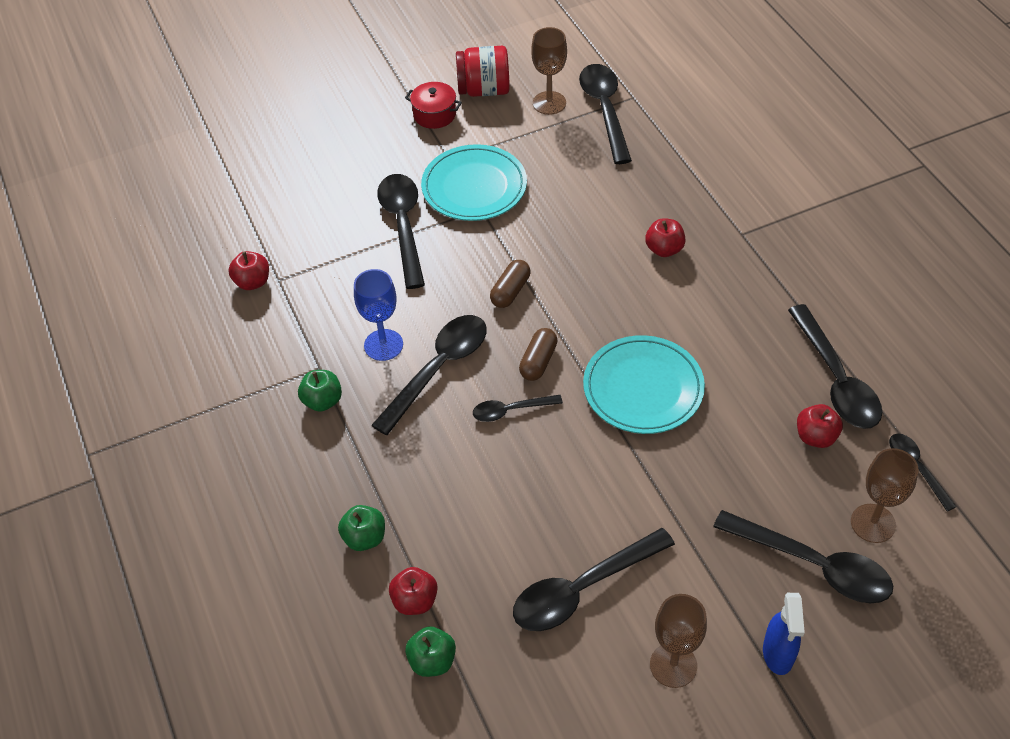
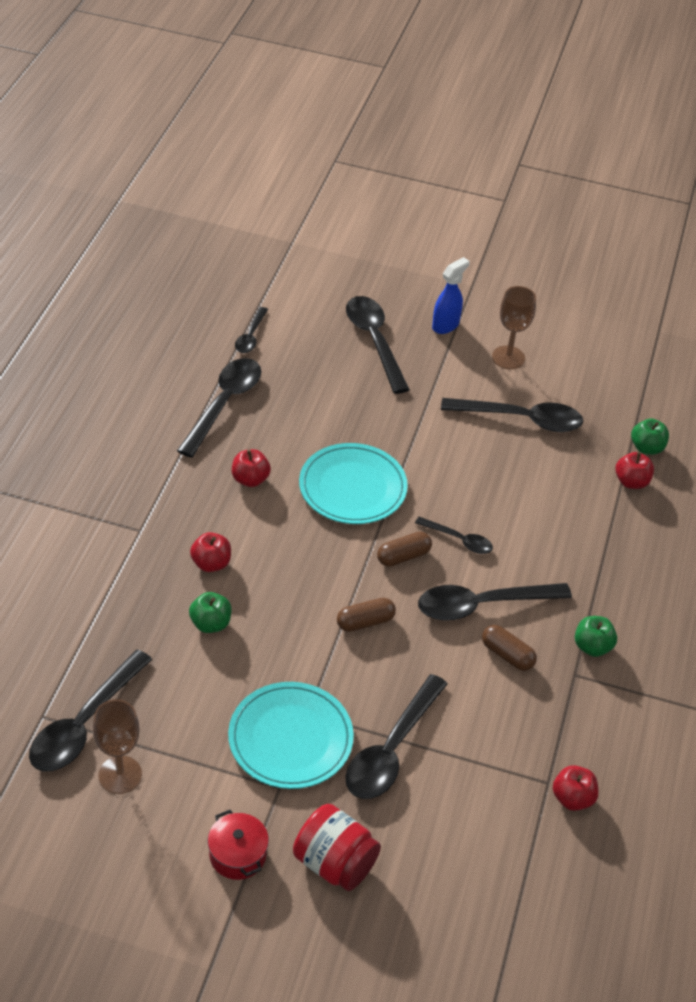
camera: 145 degrees left, 5 degrees down
(364, 538) = (635, 536): green apple -> green apple (210, 623)
(383, 345) = (507, 655): blue goblet -> brown capsule
(484, 90) = (158, 845): red jar -> red jar (334, 863)
(815, 437) = (283, 388): red apple -> red apple (250, 479)
(873, 523) = (314, 334): brown goblet -> none

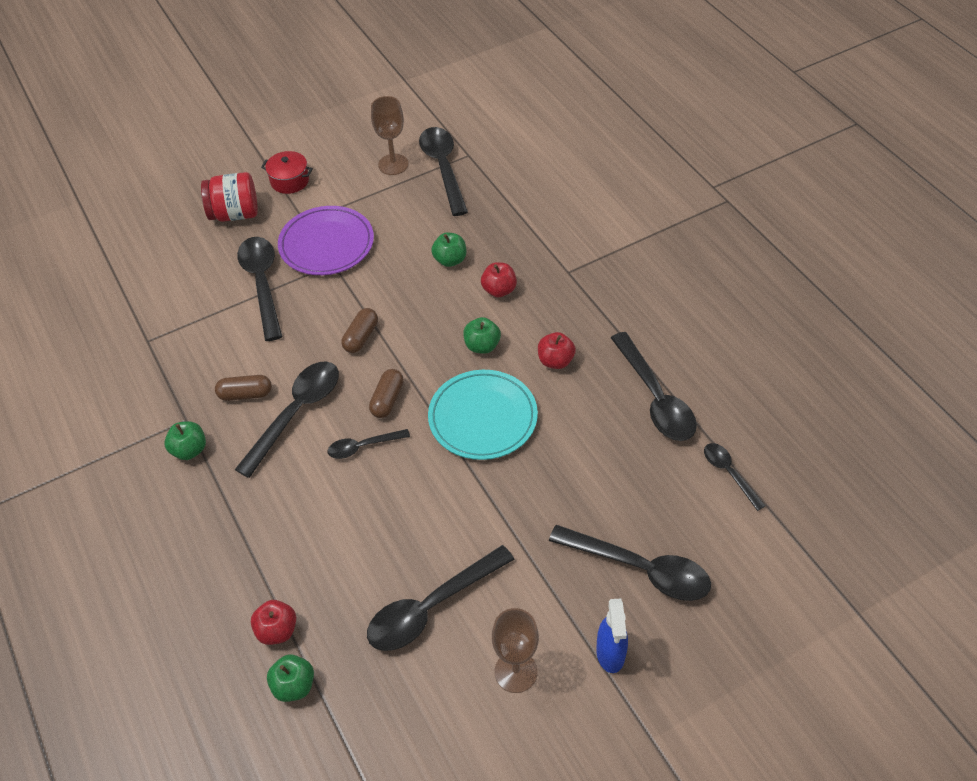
camera: 140 degrees right, 5 degrees up
(285, 534) = (482, 346): none -> green apple
(290, 739) = (326, 244): turquoise plate -> purple plate
(572, 798) = (124, 344): red apple -> none

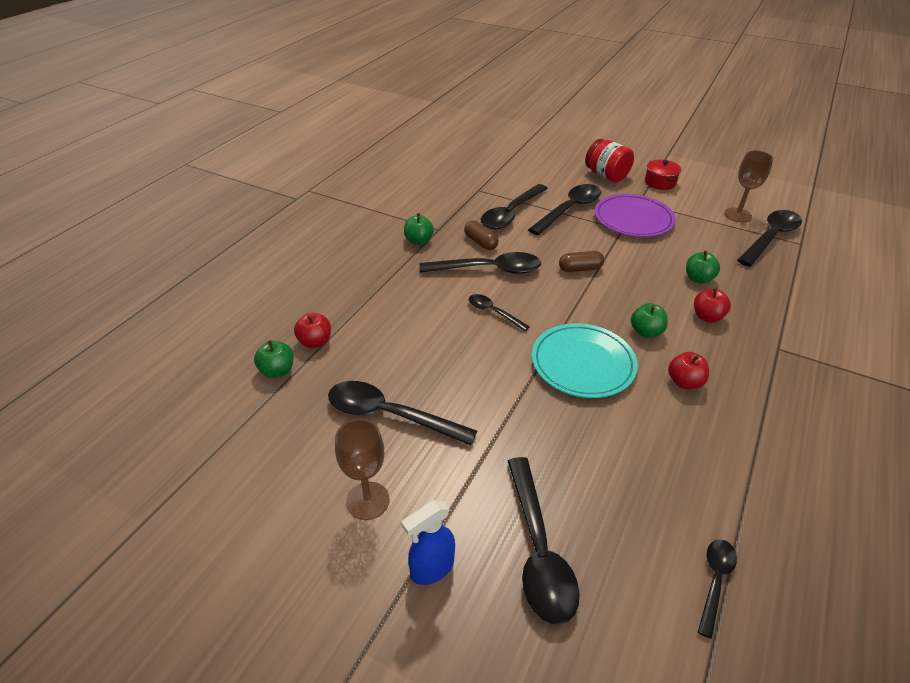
camera: 55 degrees right, 10 degrees down
(387, 400) = (544, 306): brown capsule -> none
(655, 398) = (729, 472): black spoon -> black spoon (511, 214)

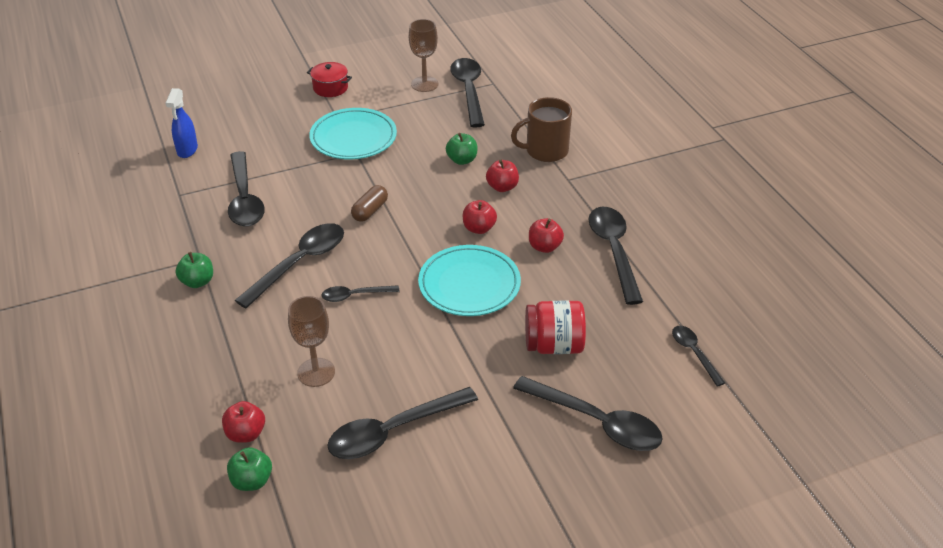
camera: 50 degrees left, 0 degrees up
(367, 500) = (463, 494): brown goblet -> brown goblet (316, 372)
(431, 568) = (556, 489): blue spray bottle -> blue spray bottle (187, 150)
(480, 242) = (257, 244): brown capsule -> none
(569, 209) = (290, 162): black spoon -> black spoon (614, 251)
(606, 176) = (277, 108): red jar -> red jar (553, 345)
(633, 219) = (353, 138): purple plate -> turquoise plate
(646, 332) = (479, 228): green apple -> red apple
(785, 315) = (545, 151): none -> brown mug

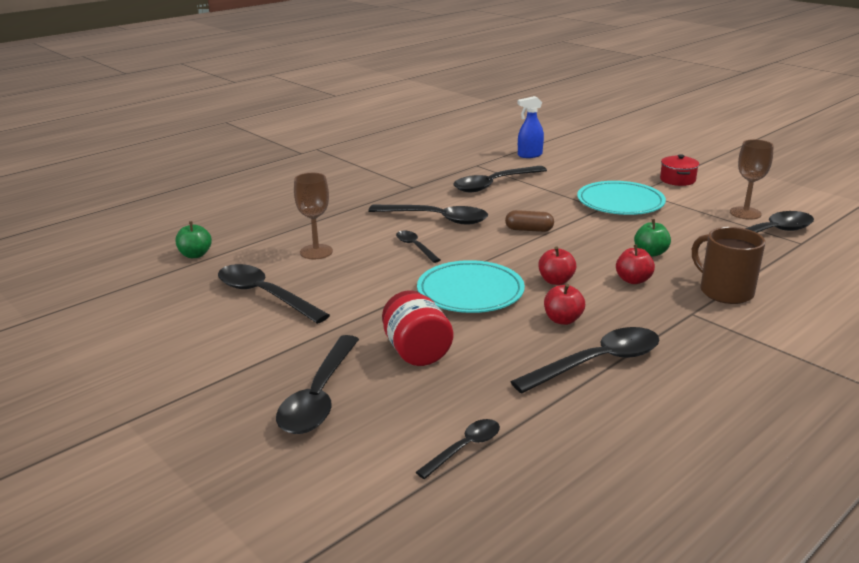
camera: 70 degrees right, 15 degrees down
(197, 282) = (387, 192): green apple -> none
(246, 433) = (240, 242): red apple -> none

